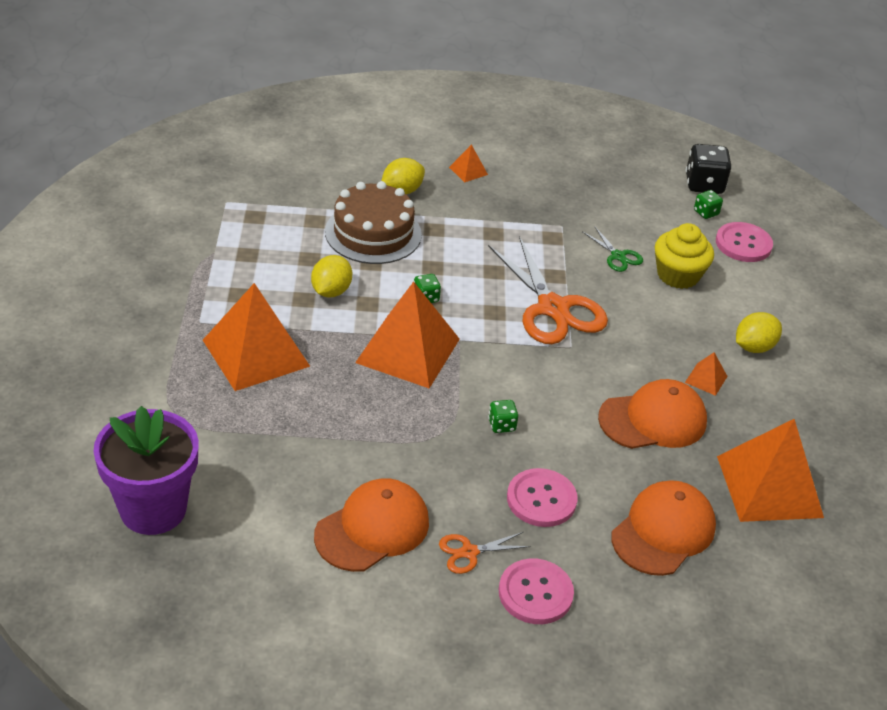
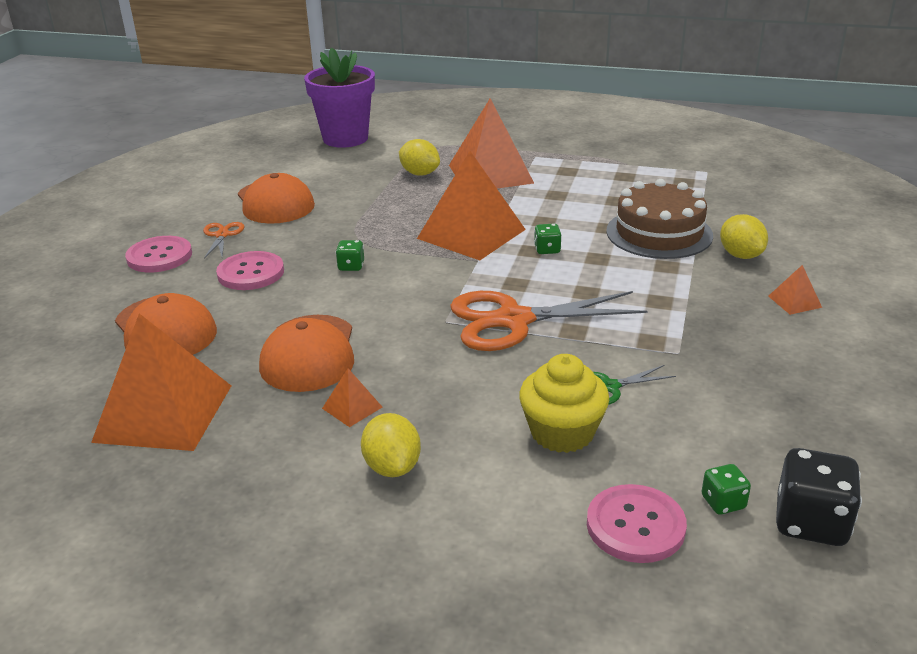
camera: 110 degrees right, 10 degrees down
(331, 291) = (566, 207): yellow lemon -> yellow lemon (420, 173)

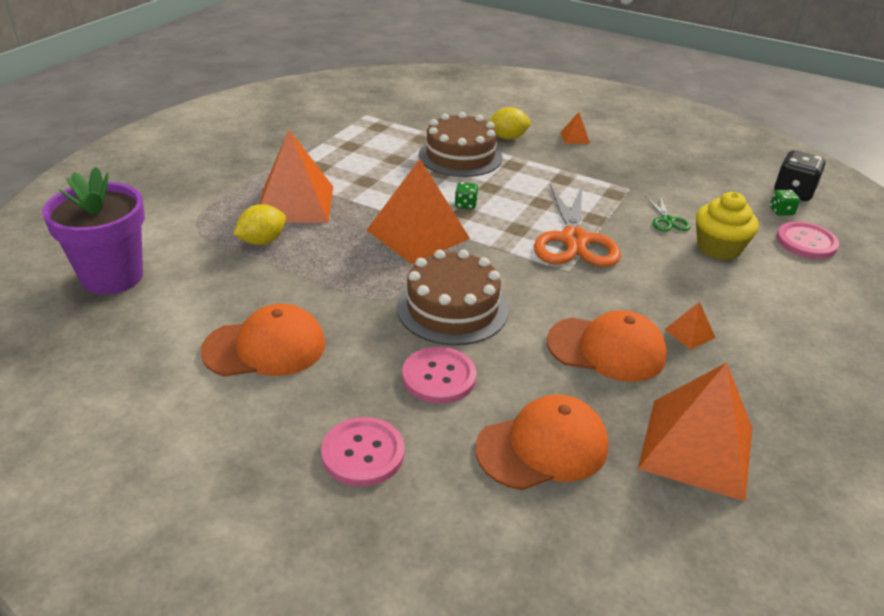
camera: 80 degrees left, 5 degrees up
(222, 235) = (332, 396): orange scissors -> none
(351, 266) = (452, 308): green dice -> brown cake
(392, 467) = (762, 322): yellow lemon -> none

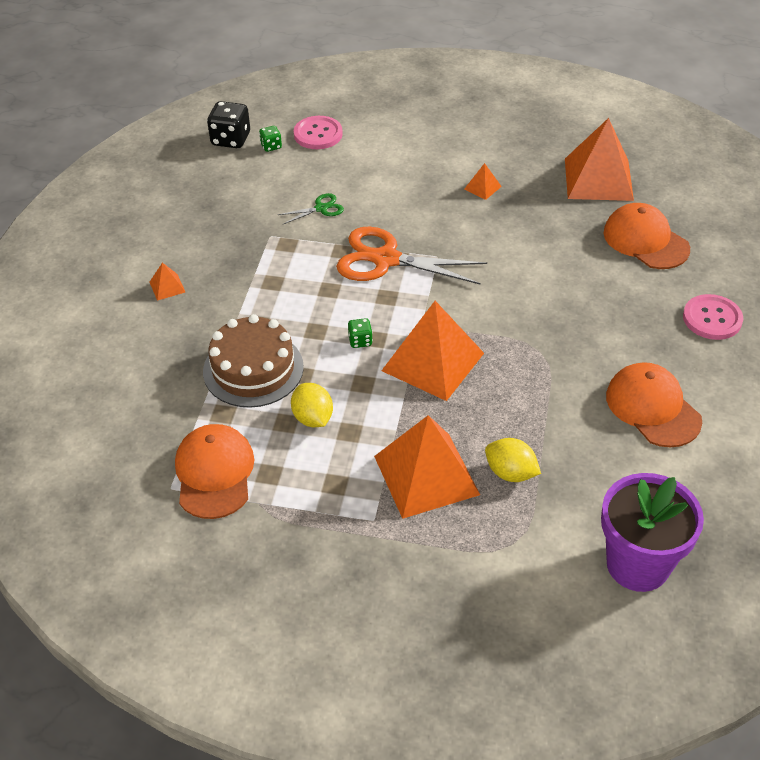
camera: 105 degrees left, 10 degrees up
(439, 377) = (616, 301): pink button -> none
(452, 308) = (532, 312): brown cake -> none
(507, 137) = (188, 340): yellow lemon -> yellow lemon (313, 418)
(574, 240) = (386, 259): orange scissors -> orange scissors turned 150 degrees counterclockwise
(606, 349) = (528, 224): orange cap -> orange cap (214, 473)
(718, 248) = (352, 178): yellow cupcake -> none

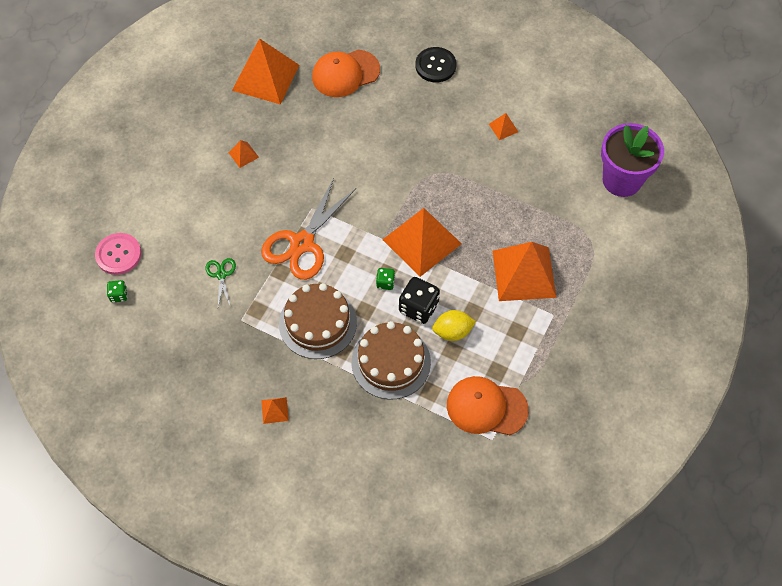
camera: 75 degrees left, 15 degrees up
(231, 139) = (93, 326): black dice -> black dice (418, 308)
(286, 295) = (318, 323): none -> brown cake
(510, 473) = (535, 224): yellow lemon -> none
(652, 408) = (503, 128): orange cap -> orange pyramid
(712, 318) = (435, 66): pink button -> black button

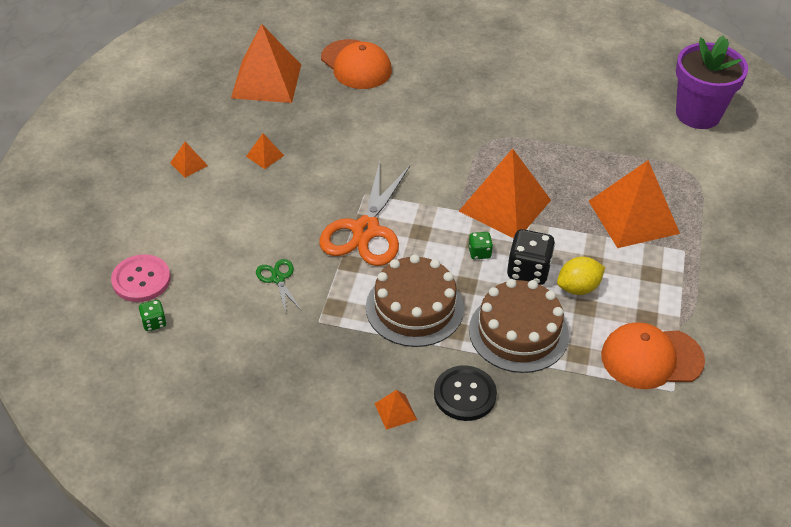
camera: 15 degrees left, 15 degrees down
(345, 73) = (356, 65): orange cap -> orange cap turned 90 degrees counterclockwise
(435, 66) = (453, 44): black button -> black button (465, 394)
(503, 128) = (550, 87): orange pyramid -> orange pyramid (189, 164)

